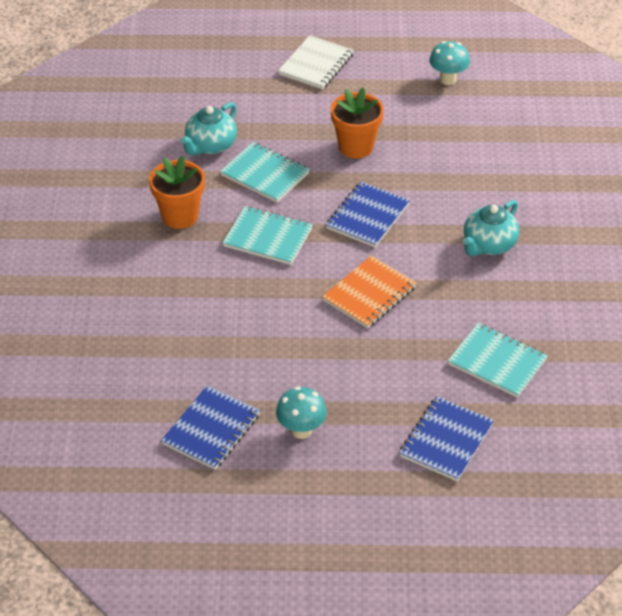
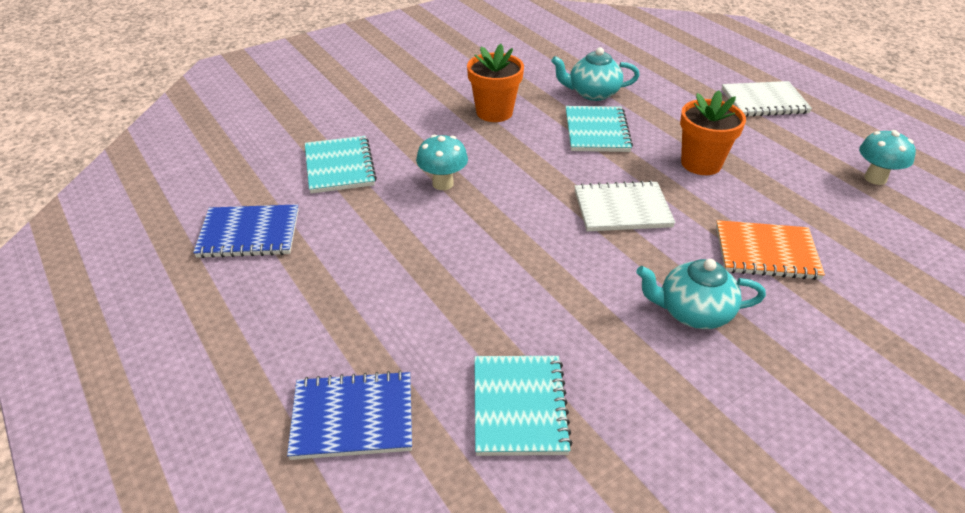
camera: 55 degrees right, 5 degrees down
(268, 237) = (523, 164): turquoise notebook -> turquoise notebook (339, 167)
(301, 430) = (288, 291): turquoise mushroom -> turquoise mushroom (443, 184)
(367, 216) = (622, 209): blue notebook -> white notebook
(369, 294) = (519, 256): orange notebook -> orange notebook (766, 252)

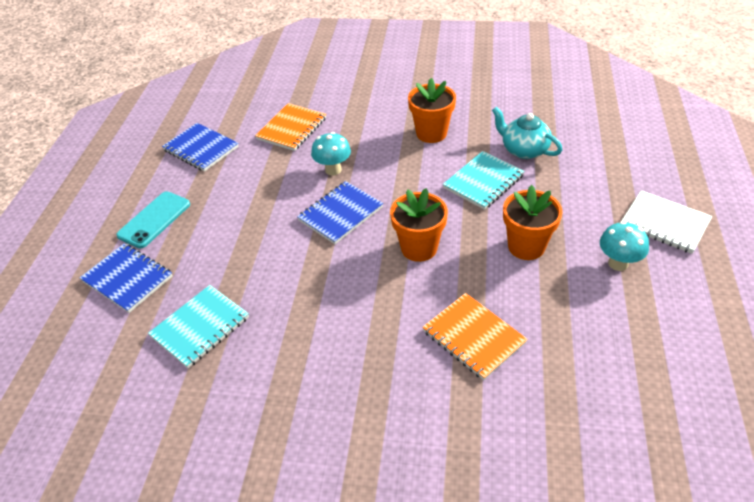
camera: 45 degrees right, 5 degrees up
(294, 336) = (154, 220): none -> turquoise phone
(339, 167) = (292, 129): turquoise notebook -> orange notebook
(508, 218) = (340, 214): none -> blue notebook
(622, 209) = (419, 248): white notebook -> orange flower pot
(693, 312) = (364, 342): turquoise teapot -> none
(875, 178) = (661, 339): turquoise mushroom -> turquoise mushroom (618, 263)

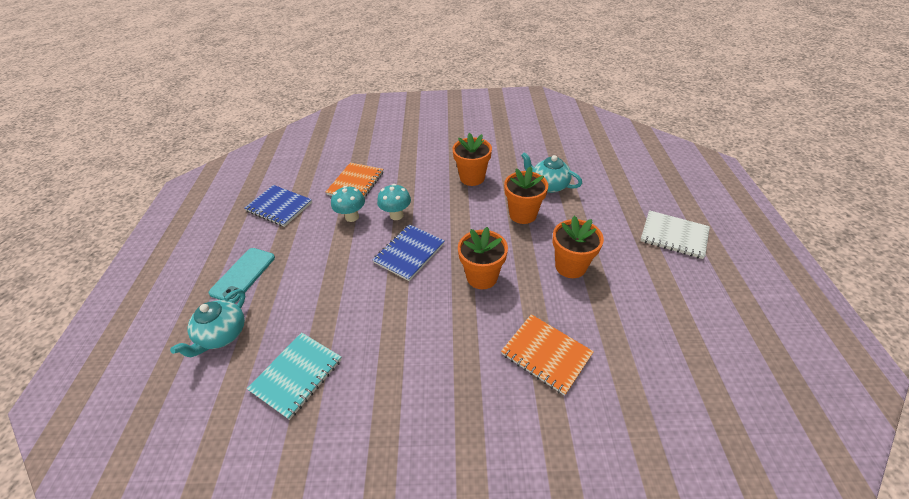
camera: 10 degrees left, 0 degrees up
(128, 279) = (222, 334): blue notebook -> turquoise teapot
(483, 182) = (522, 214): turquoise notebook -> orange flower pot
(618, 263) = (647, 273): turquoise mushroom -> turquoise mushroom (352, 217)

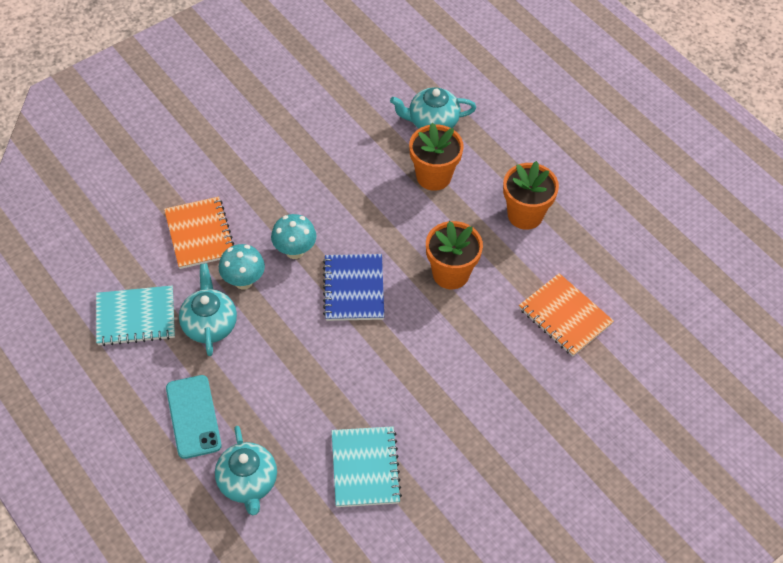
camera: 40 degrees left, 10 degrees up
(279, 207) = (136, 317): blue notebook -> turquoise notebook
(309, 230) = (209, 324): none -> turquoise teapot
(472, 178) = (337, 154): orange flower pot -> none
(546, 354) = (565, 316): orange notebook -> orange notebook turned 45 degrees clockwise
(673, 236) = (596, 127): white notebook -> none

